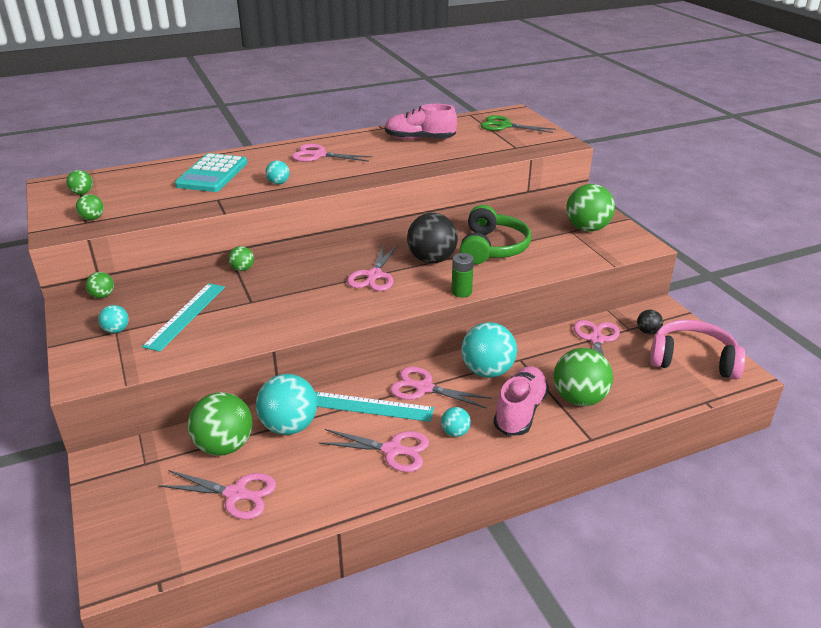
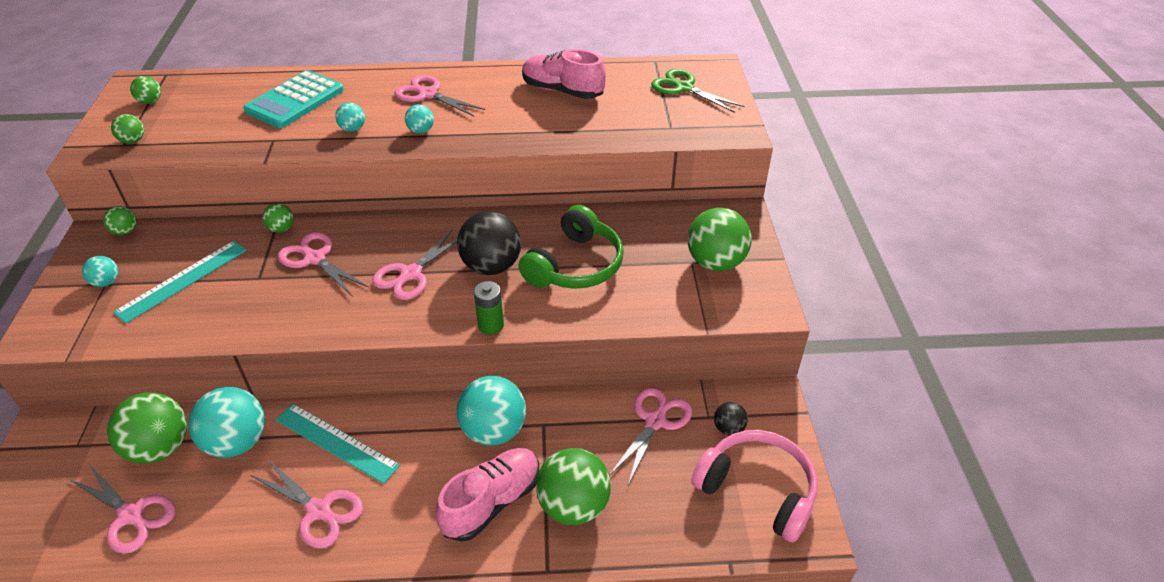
camera: 20 degrees right, 10 degrees up
(424, 388) = (408, 433): pink scissors -> pink scissors (315, 258)
(455, 432) = (400, 508): turquoise ball -> turquoise ball (421, 131)

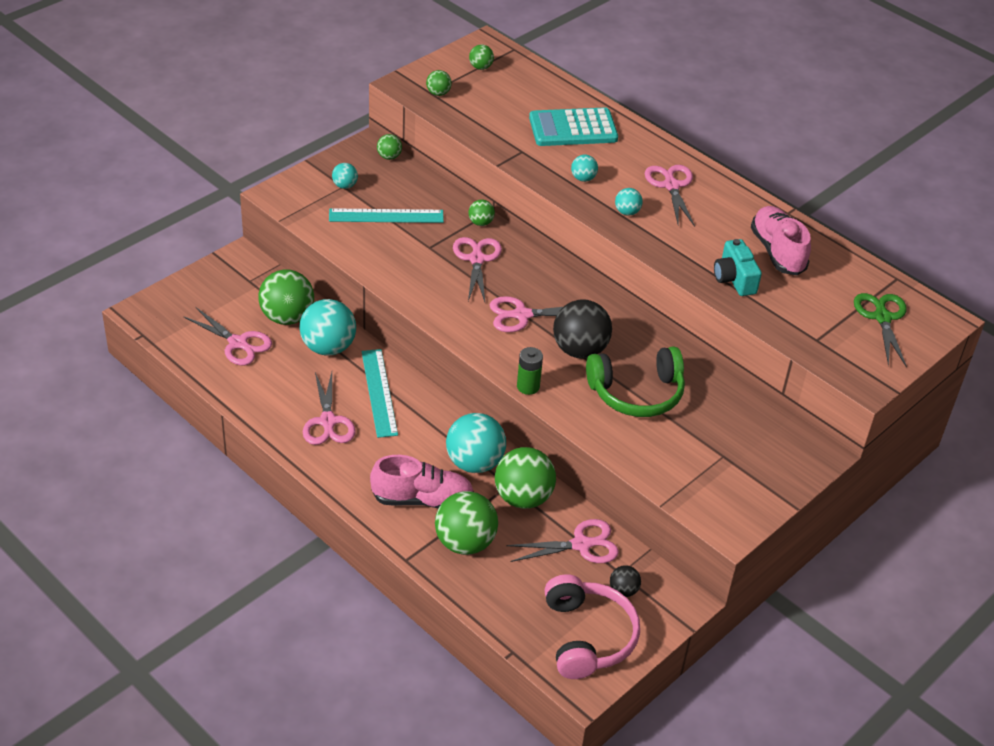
camera: 45 degrees right, 0 degrees up
(131, 515) = (238, 343): pink scissors -> pink scissors turned 45 degrees counterclockwise
(562, 126) = (734, 279): none -> turquoise camera
(715, 262) = (740, 470): green ball -> green ball (523, 498)

